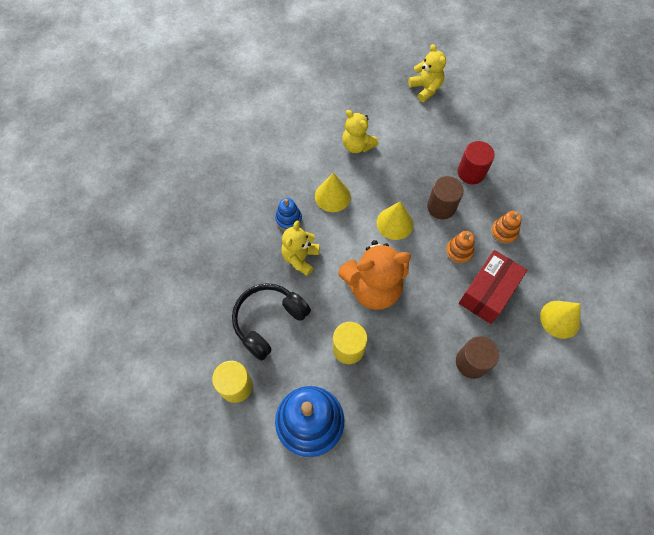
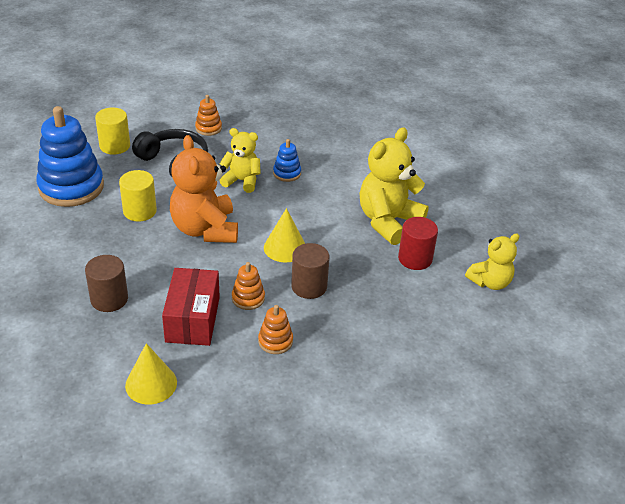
camera: 85 degrees right, 25 degrees down
(208, 291) = (208, 128): none -> orange stacking toy
(332, 196) = (317, 202): yellow cone -> none
(357, 145) = (388, 221): yellow teddy bear -> yellow teddy bear, size x1.65
(471, 172) = (362, 317): red cylinder -> red cylinder (415, 259)
(487, 292) = (193, 319): red box -> red box turned 60 degrees clockwise

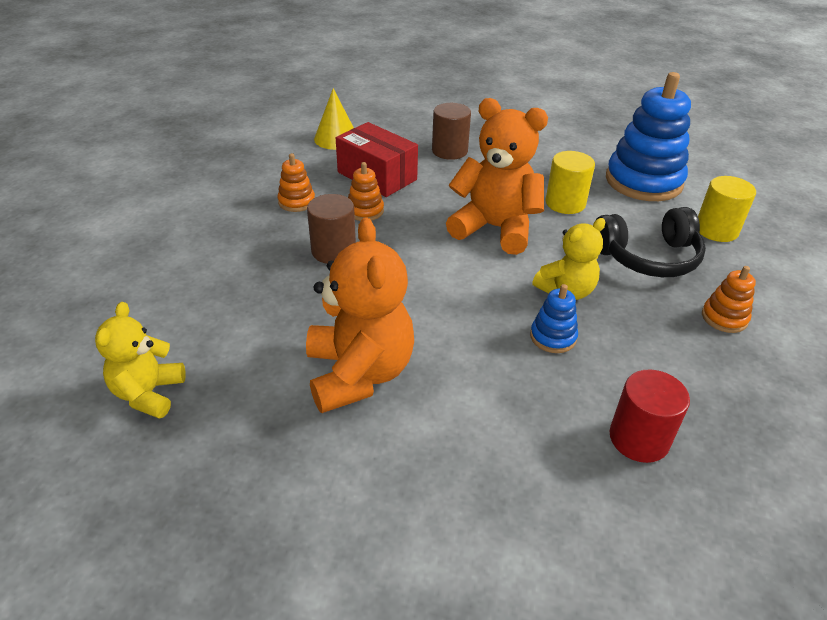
camera: 130 degrees right, 0 degrees up
(285, 247) = (408, 264): yellow cone -> none
(388, 221) = (359, 374): yellow teddy bear -> orange teddy bear
(415, 259) = (270, 353): red cylinder -> red cylinder (639, 439)

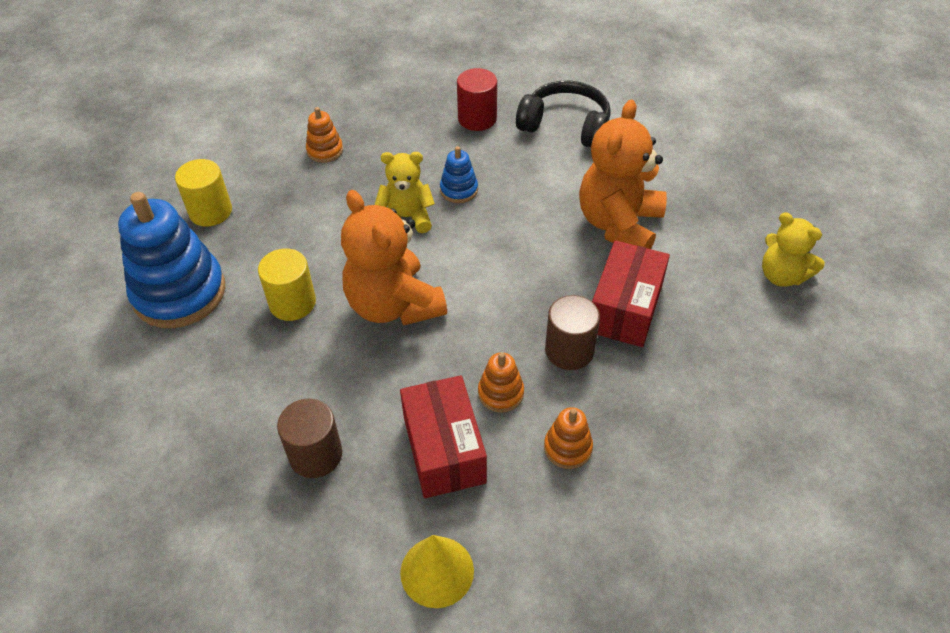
camera: 145 degrees left, 10 degrees up
(148, 393) = (782, 275): yellow teddy bear -> yellow teddy bear turned 90 degrees clockwise
(305, 297) = (625, 308): none -> red box
(648, 257) = (304, 215): black headphones -> black headphones (566, 126)

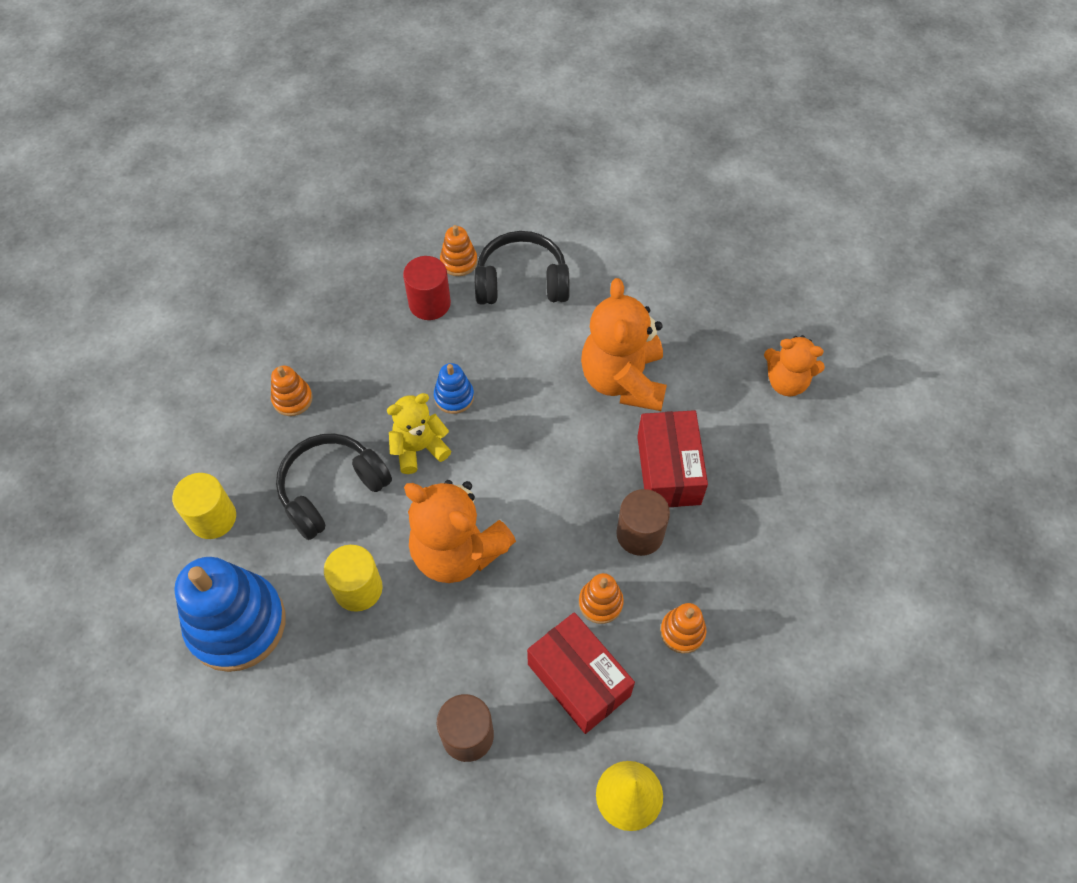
camera: 25 degrees left, 10 degrees up
(316, 223) = (331, 489): none -> black headphones
(519, 97) = (459, 261): none -> orange stacking toy
(782, 275) = (786, 382): yellow teddy bear -> orange teddy bear

